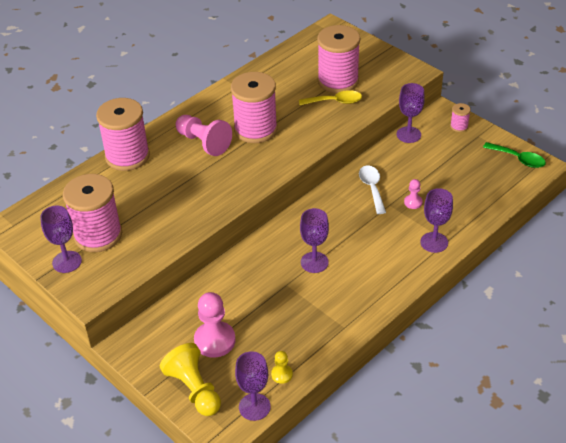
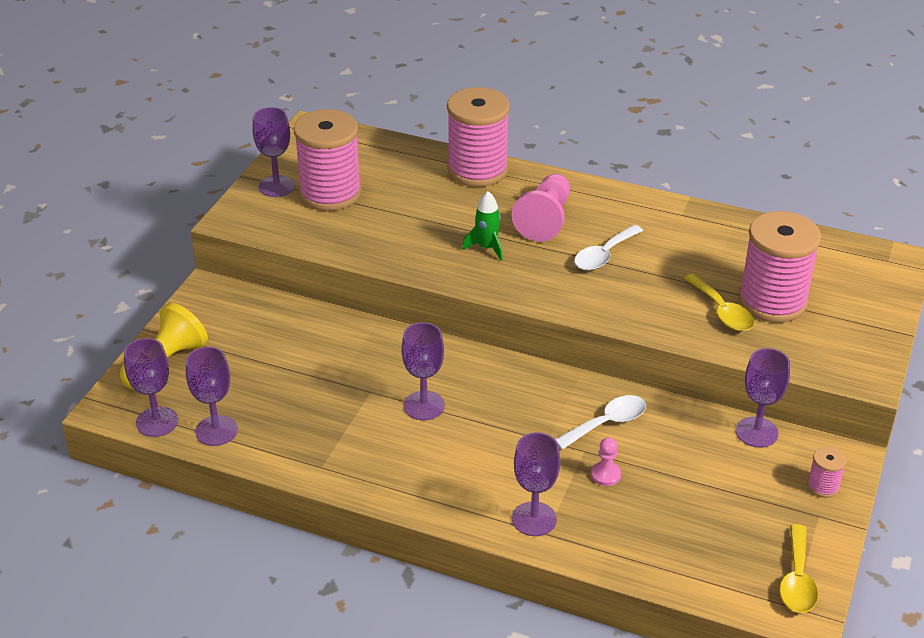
camera: 65 degrees right, 5 degrees down
(214, 176) = (487, 248): none -> green rocket
(215, 340) = (246, 357): pink pawn -> none
(255, 129) = (604, 255): pink spool -> white spoon
(282, 374) = (216, 431): yellow pawn -> purple goblet
(518, 159) = (797, 580): green spoon -> yellow spoon

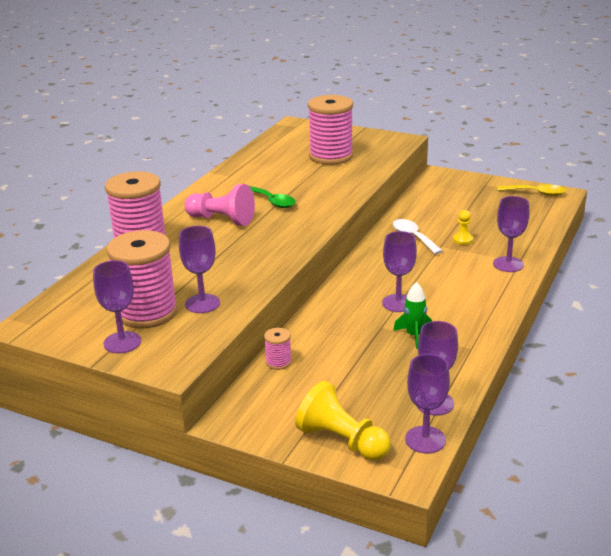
camera: 85 degrees left, 10 degrees down
(487, 248) = (252, 242): green rocket -> green rocket (414, 335)
(604, 255) = (272, 201): white spoon -> green spoon
(605, 475) = (462, 240): pink pawn -> yellow pawn
(722, 311) = (339, 170): yellow spoon -> none
(756, 432) = (418, 194): purple goblet -> purple goblet (202, 303)
(823, 486) = (462, 181): pink spool -> pink spool (278, 362)

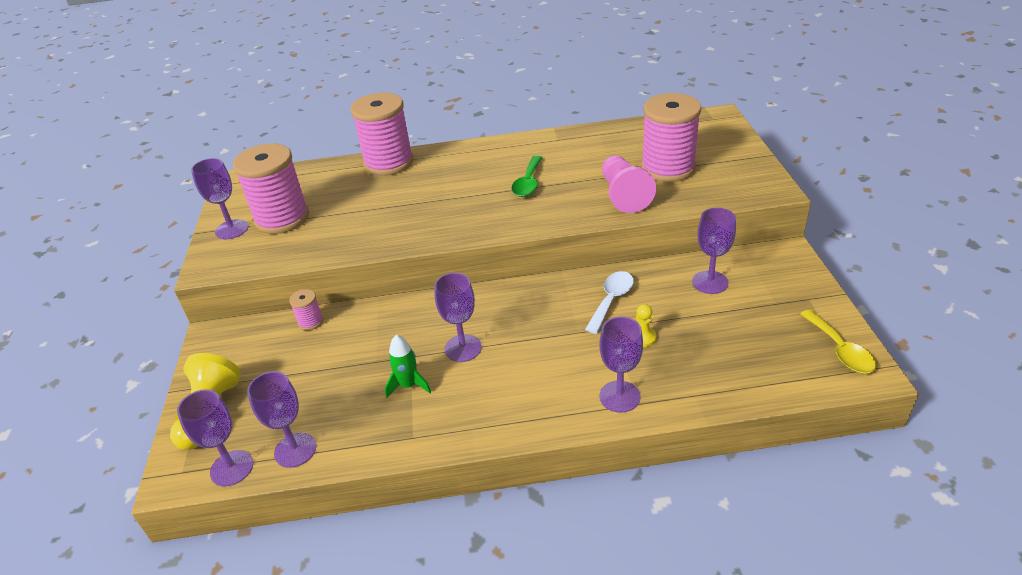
camera: 60 degrees right, 10 degrees up
(202, 303) = (312, 236): purple goblet -> purple goblet (710, 282)
(221, 220) = (466, 176): pink pawn -> pink pawn (623, 195)

